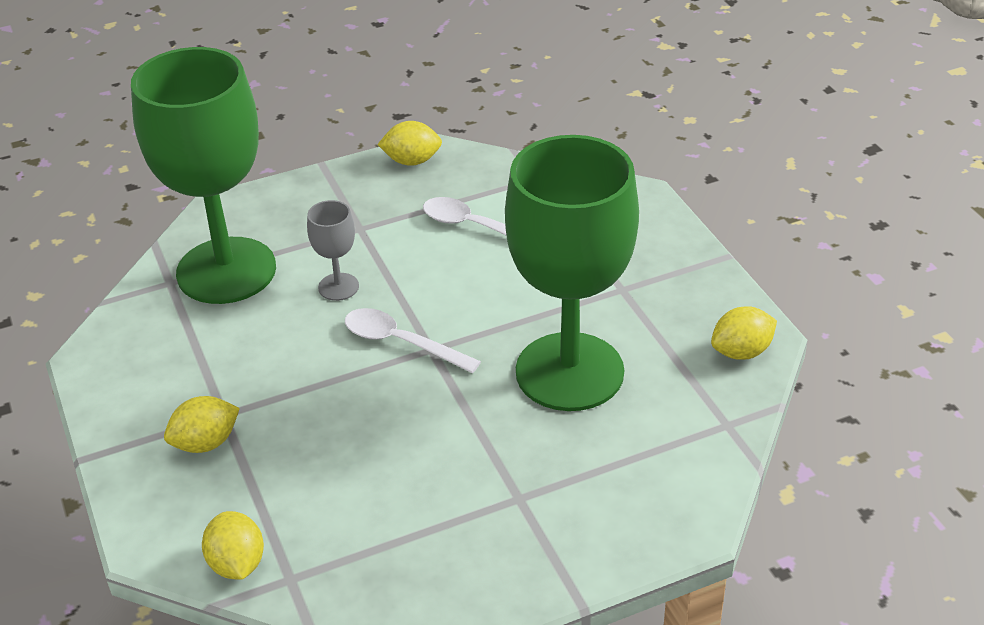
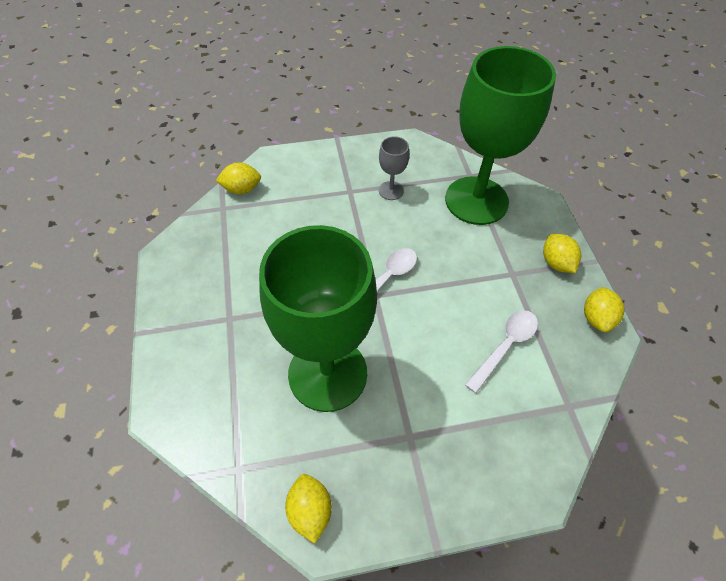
camera: 100 degrees right, 15 degrees up
(206, 443) = (330, 183): yellow lemon -> yellow lemon (556, 263)
(338, 287) = (449, 254): grey goblet -> grey goblet (391, 190)

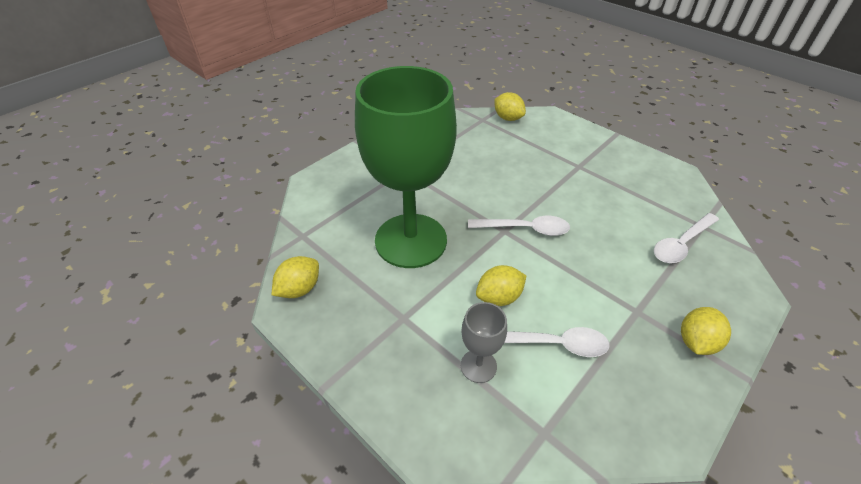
camera: 55 degrees right, 10 degrees down
(391, 190) = (612, 187): grey goblet -> grey goblet (478, 366)
(476, 200) = (681, 244): green goblet -> white spoon
(596, 318) = (675, 412): yellow lemon -> yellow lemon (499, 297)

